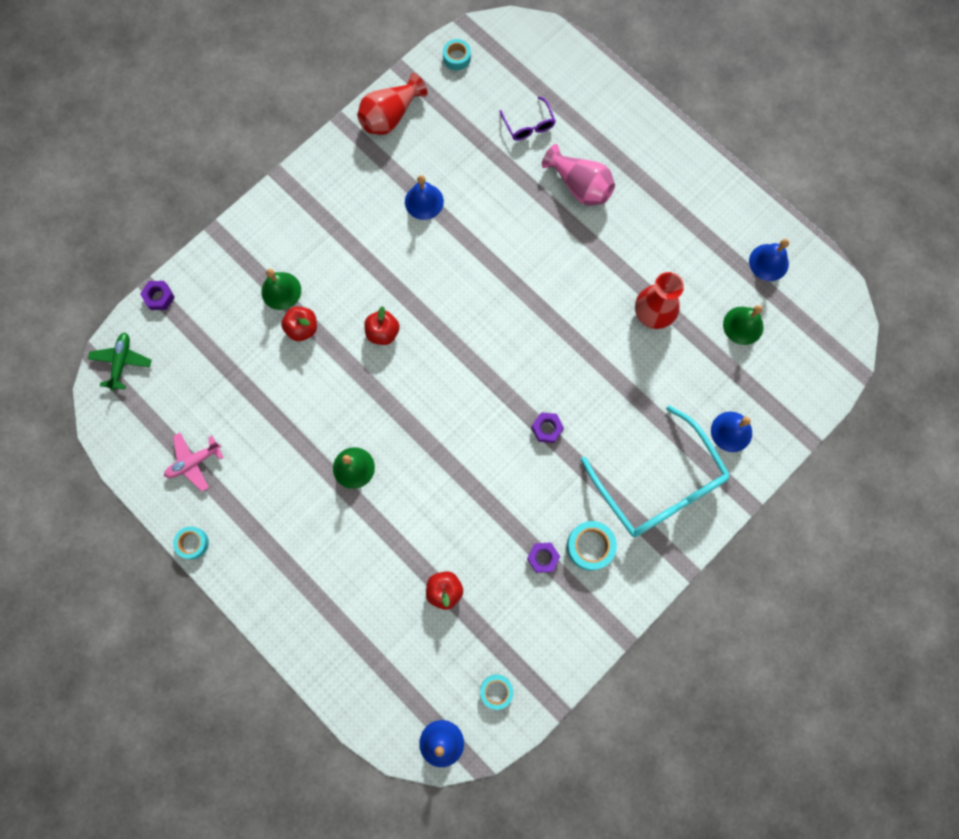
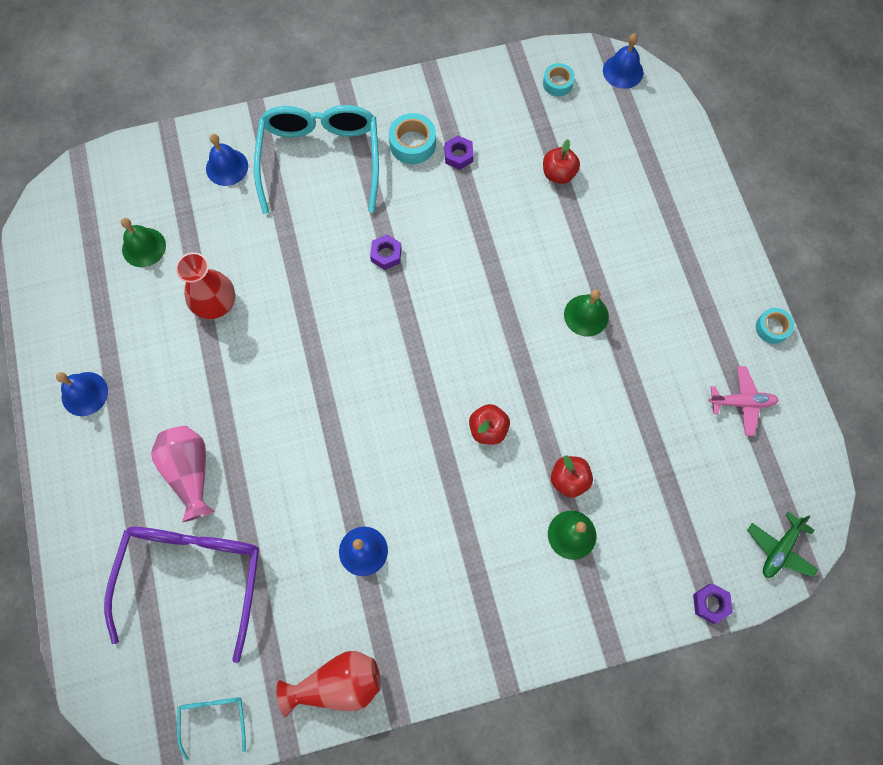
camera: 150 degrees left, 5 degrees down
(457, 58) = (214, 719): turquoise tape -> turquoise glasses
(528, 125) = (193, 577): purple glasses -> purple glasses, size x2.24
(768, 262) = (72, 290): blue bell -> blue bell (84, 393)

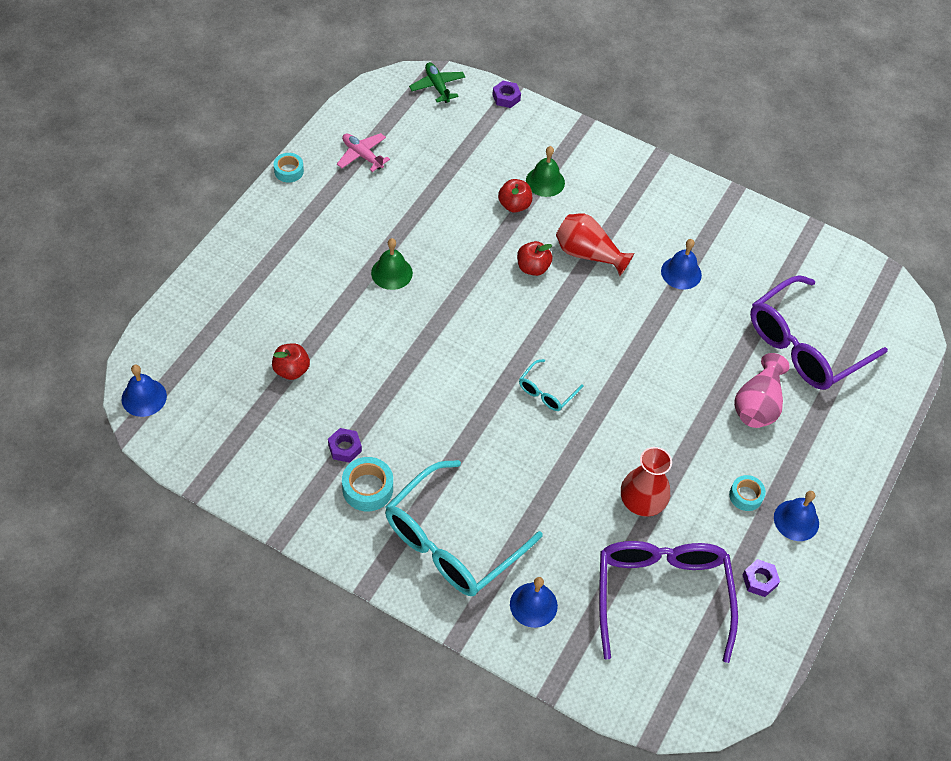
camera: 140 degrees left, 15 degrees down
(144, 247) = (661, 596): green bell -> purple glasses
(214, 719) = (849, 268): turquoise glasses -> turquoise glasses (546, 391)
(338, 684) = (758, 227): red vase -> red vase (588, 254)
(386, 254) = (480, 425): purple nut -> purple nut (759, 580)
(557, 83) = (202, 433): turquoise tape -> turquoise tape (745, 496)
(779, 549) = (437, 86): green plane -> green plane turned 105 degrees counterclockwise

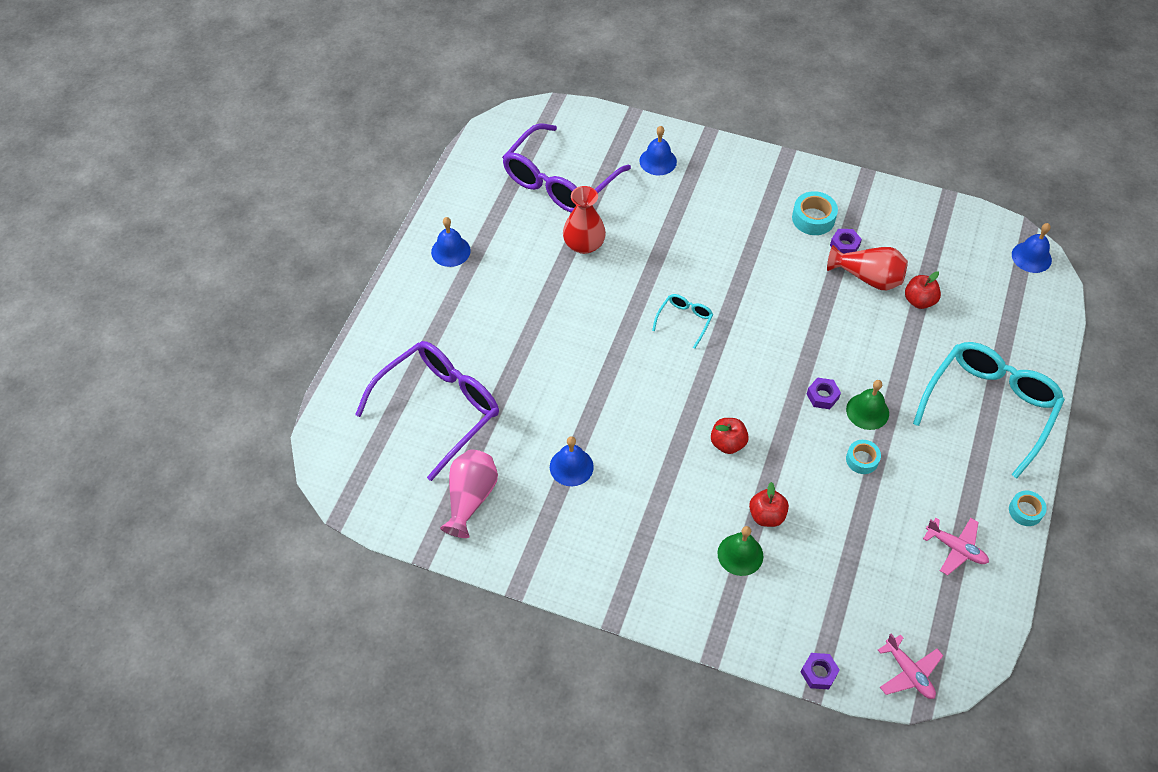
camera: 175 degrees right, 0 degrees up
(437, 86) = (909, 673): green plane -> pink plane
(452, 541) = (732, 192): turquoise glasses -> turquoise glasses (989, 407)
(588, 254) = (673, 470): red vase -> red vase (868, 277)
(661, 596) = (559, 181): purple glasses -> purple glasses turned 45 degrees clockwise
(745, 496) = (495, 263): turquoise tape -> turquoise tape (862, 459)
(757, 405) = (486, 342): pink vase -> pink vase (470, 498)
(759, 580) = (481, 203): purple nut -> purple nut (822, 396)

